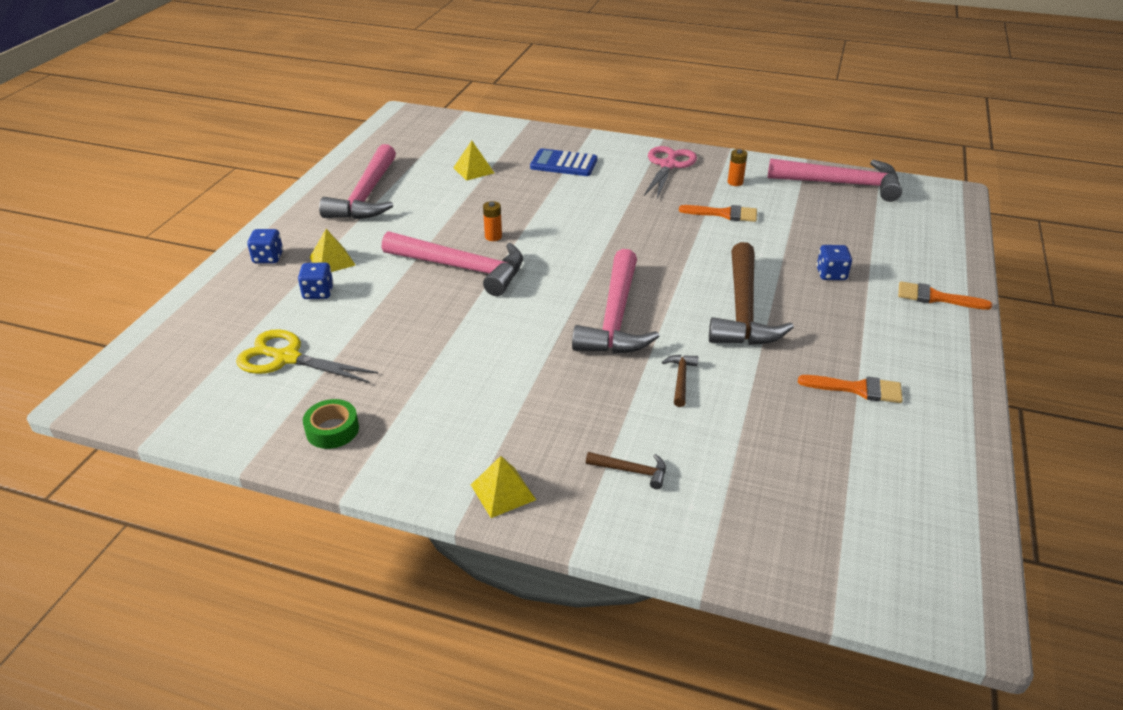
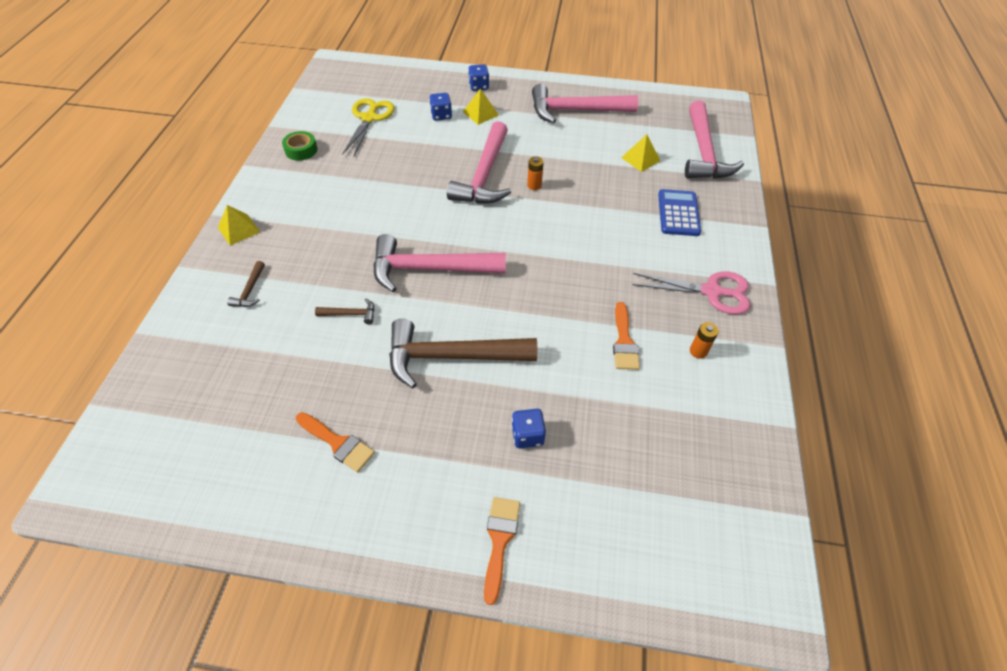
camera: 80 degrees right, 15 degrees up
(841, 184) = (740, 462): pink hammer -> pink hammer (703, 152)
(857, 389) = (337, 443): orange brush -> orange brush turned 60 degrees counterclockwise

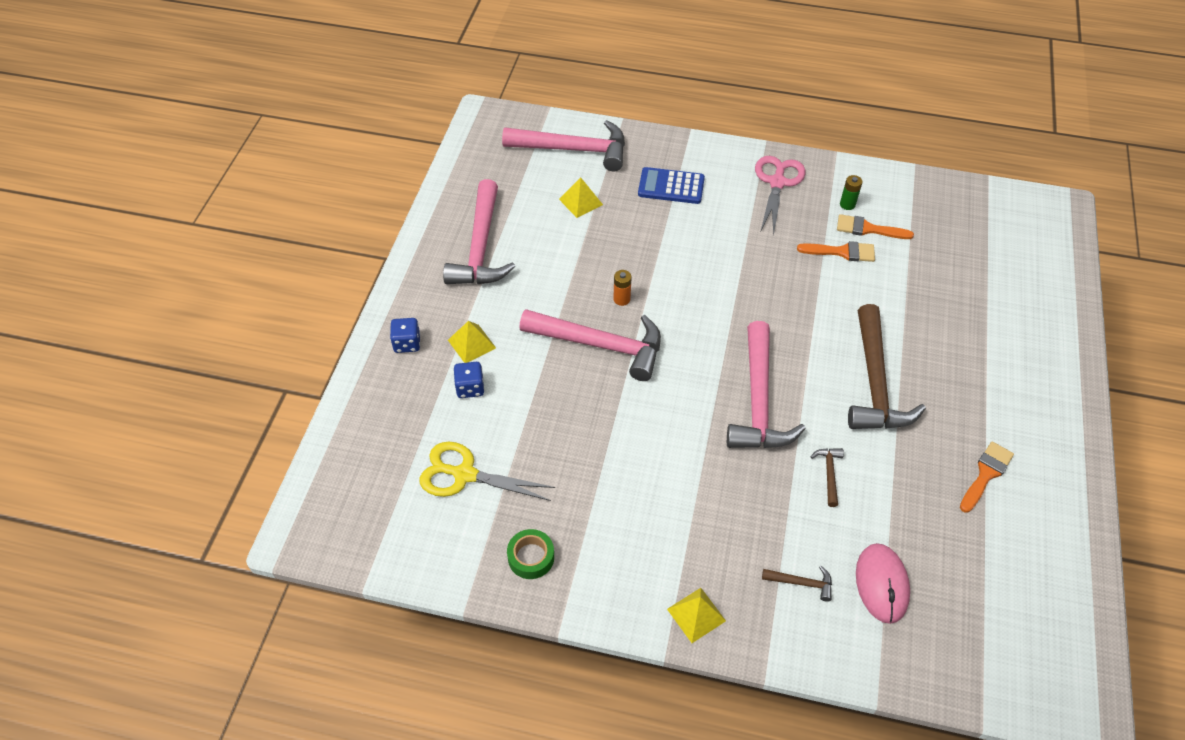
camera: 85 degrees left, 0 degrees up
(237, 344) = (881, 584): none -> pink mouse
(500, 541) = (1049, 354): orange brush -> orange brush (868, 229)
(527, 435) = (952, 330): blue dice -> none
(698, 351) = (847, 204): orange battery -> green battery

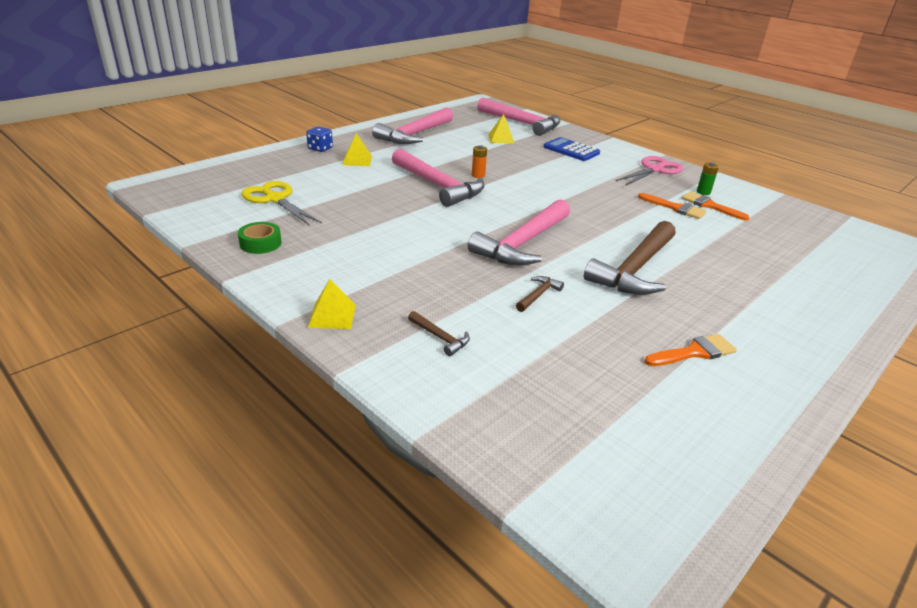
camera: 30 degrees right, 20 degrees down
(470, 388) = (331, 173): blue dice -> none
(881, 584) = (513, 369): pink mouse -> none

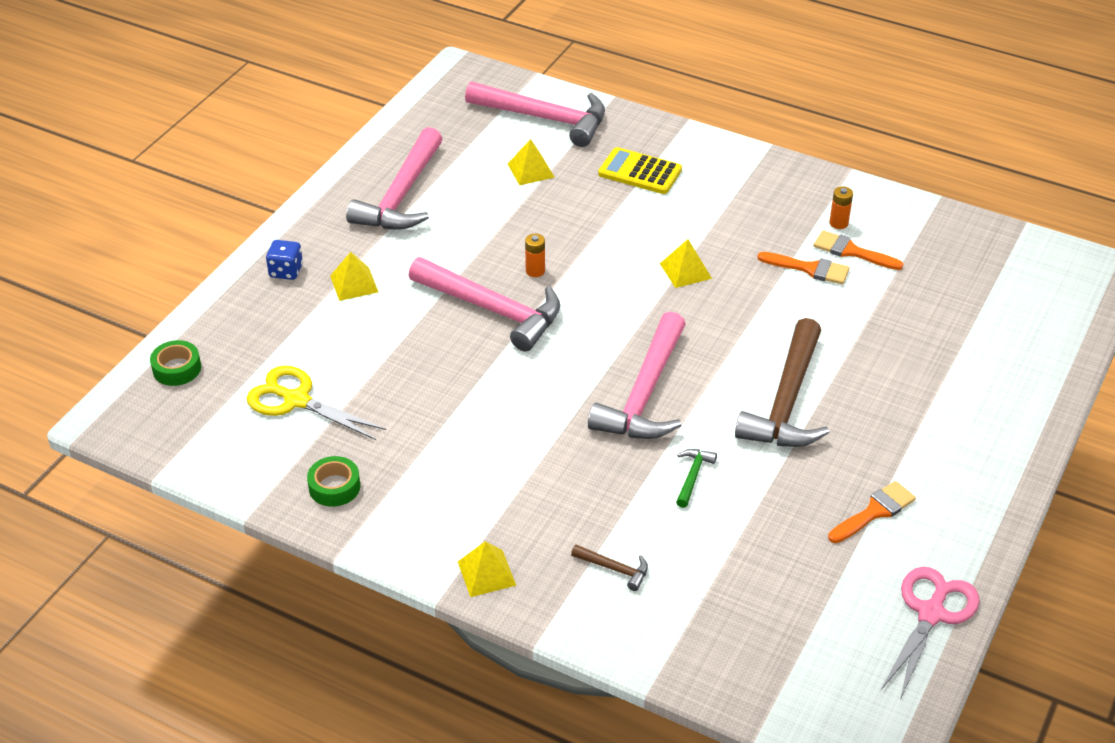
camera: 15 degrees left, 10 degrees up
(215, 172) = (177, 369): none -> green tape
(538, 295) = (693, 476): brown hammer -> green hammer
(571, 150) = (640, 172): blue calculator -> yellow calculator
(583, 193) = (685, 271): none -> yellow pyramid
(654, 170) = (765, 188): pink scissors -> pink scissors (931, 613)
(703, 192) = (838, 223): green battery -> orange battery

